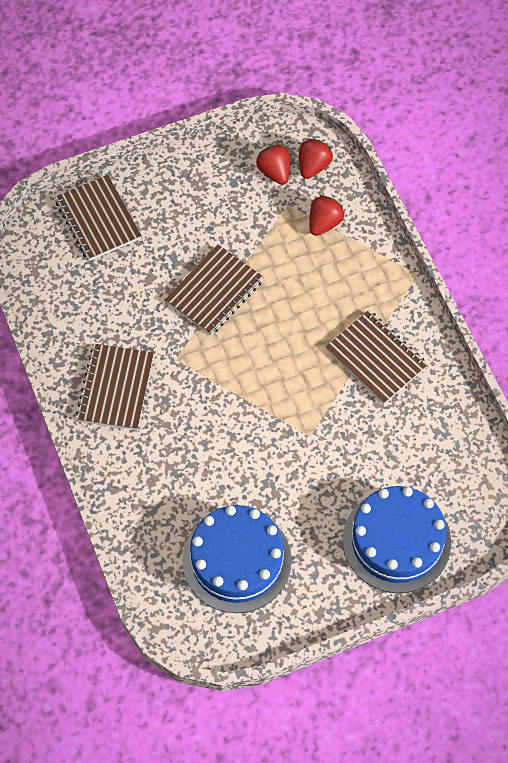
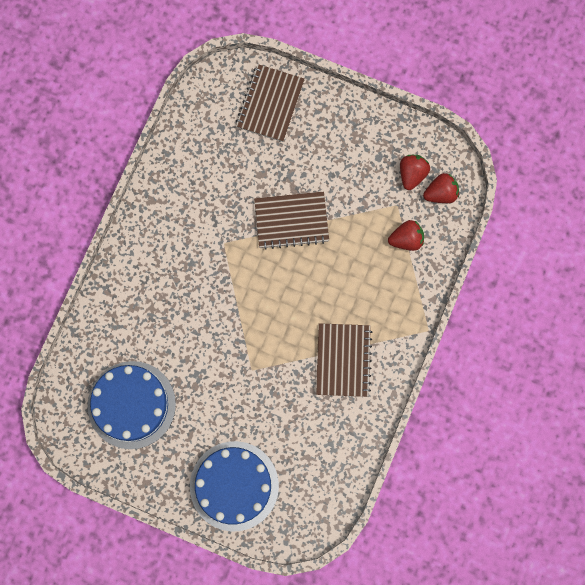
camera: 45 degrees right, 15 degrees up
(115, 388) = (170, 228): brown notebook -> none

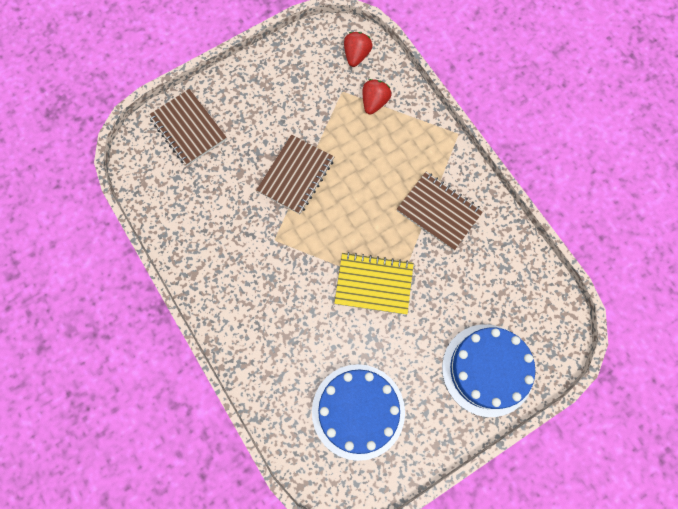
camera: 55 degrees left, 5 degrees down
(242, 348) = (374, 284): none -> yellow notebook
(412, 174) = (326, 65): red strawberry -> none

